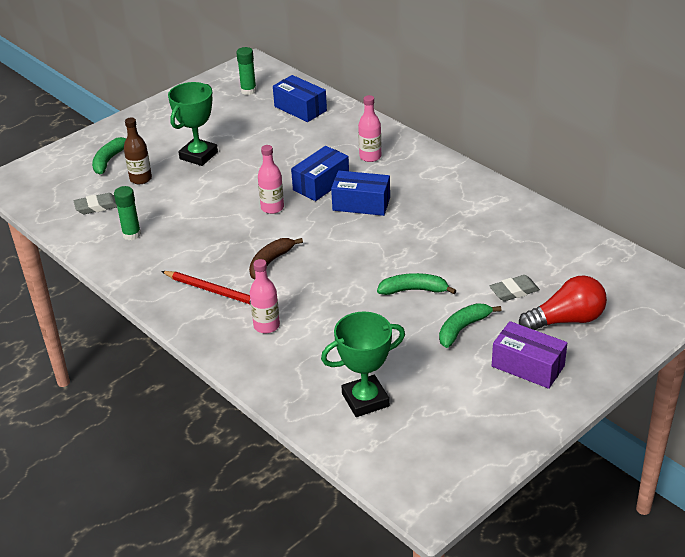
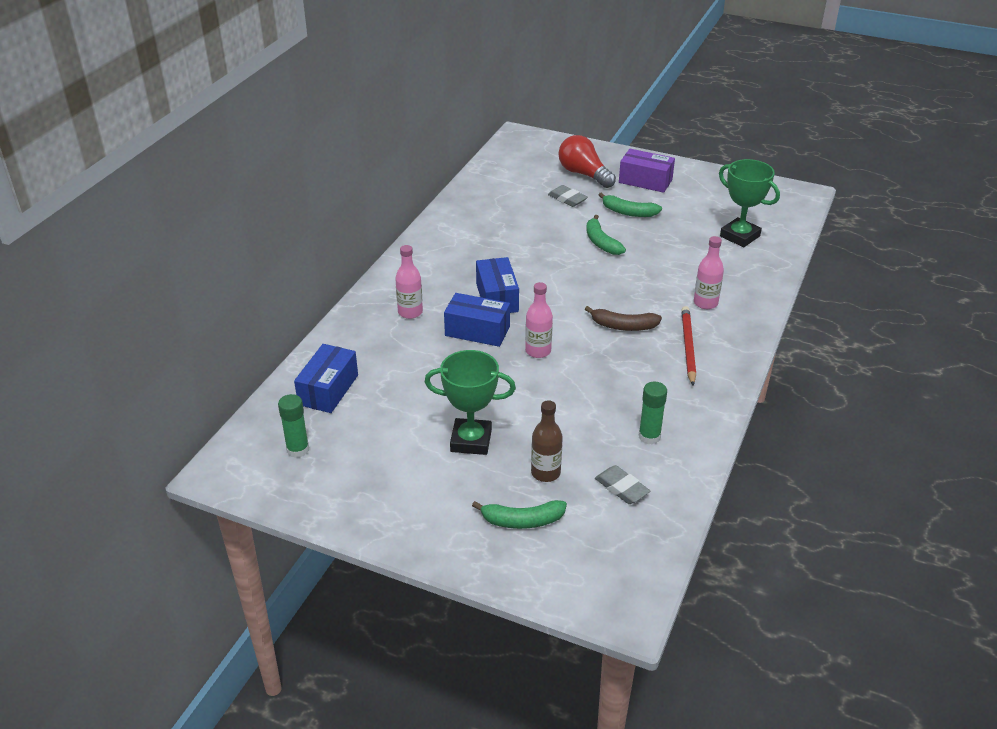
camera: 115 degrees left, 0 degrees up
(528, 366) = (645, 181): purple box -> purple box turned 75 degrees counterclockwise

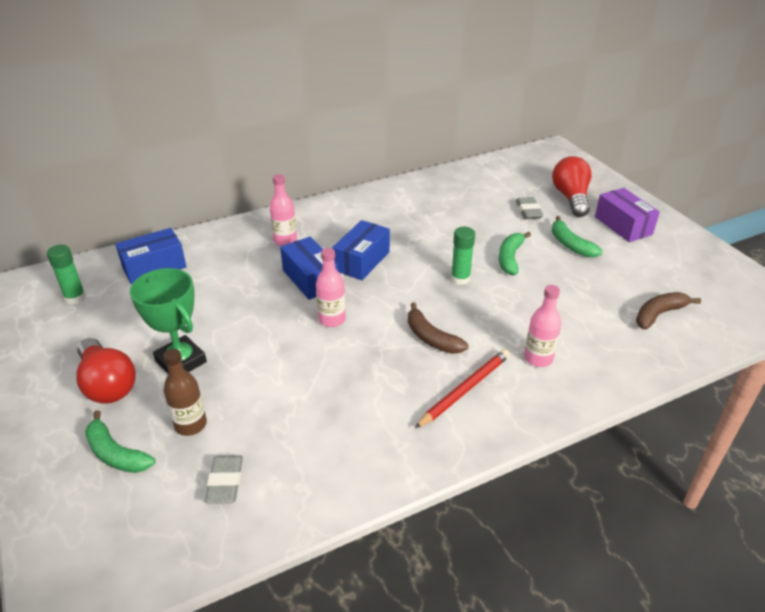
camera: 40 degrees right, 0 degrees up
(439, 487) = (107, 384): none -> red light bulb
(649, 436) = (314, 451): green glue stick -> green glue stick (460, 279)
(740, 236) = (659, 314): green trophy -> brown banana

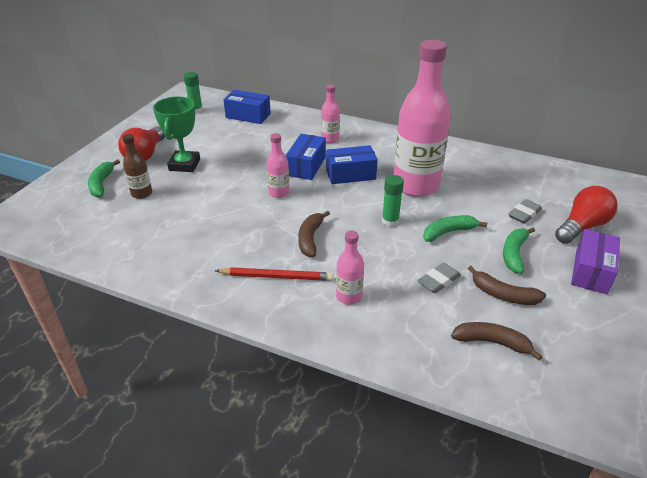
camera: 50 degrees right, 0 degrees up
(225, 482) = (112, 226): grey eraser -> grey eraser (438, 281)
(426, 237) = (416, 185): none -> pink bottle
(611, 278) = (503, 295): none -> brown banana

